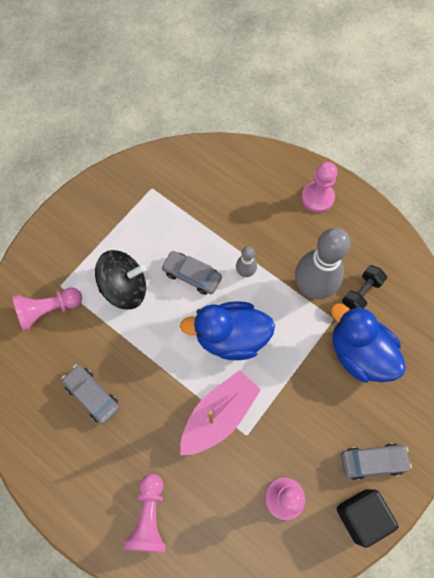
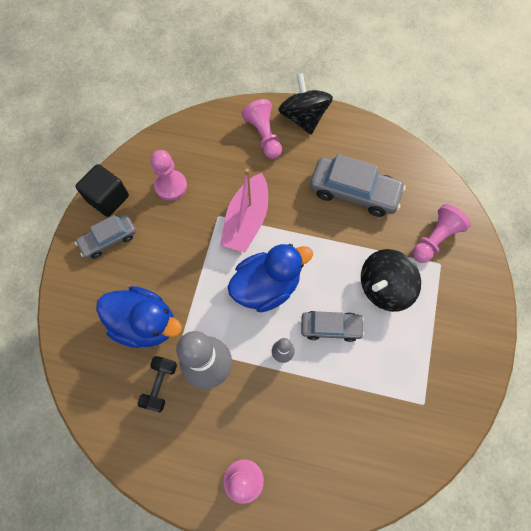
camera: 155 degrees right, 0 degrees up
(90, 521) = (303, 117): none -> black spinning top
(92, 395) = (354, 192): grey car -> grey car, size x1.61

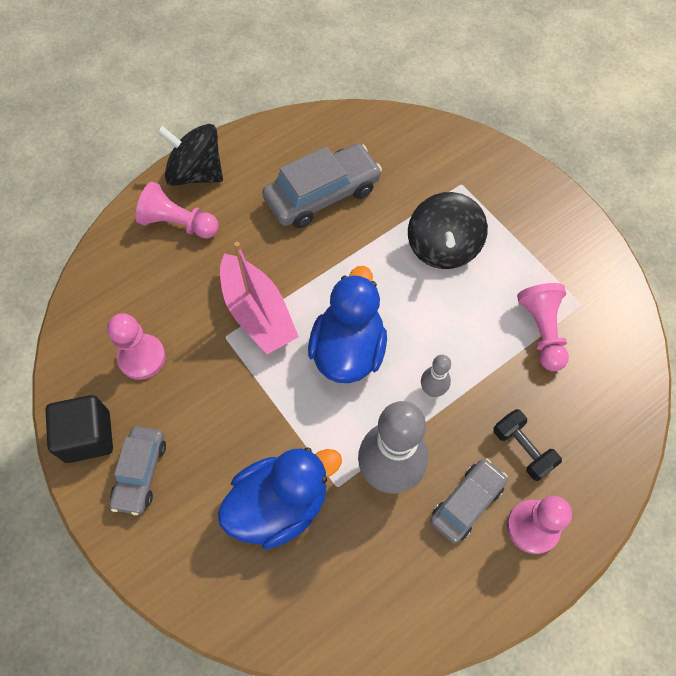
camera: 50 degrees left, 5 degrees down
(160, 385) = (364, 540): black dumbbell -> black dumbbell (522, 449)
(330, 327) = (443, 324): grey car -> grey car (467, 503)
(434, 239) = (433, 169): pink pawn -> pink pawn (542, 331)

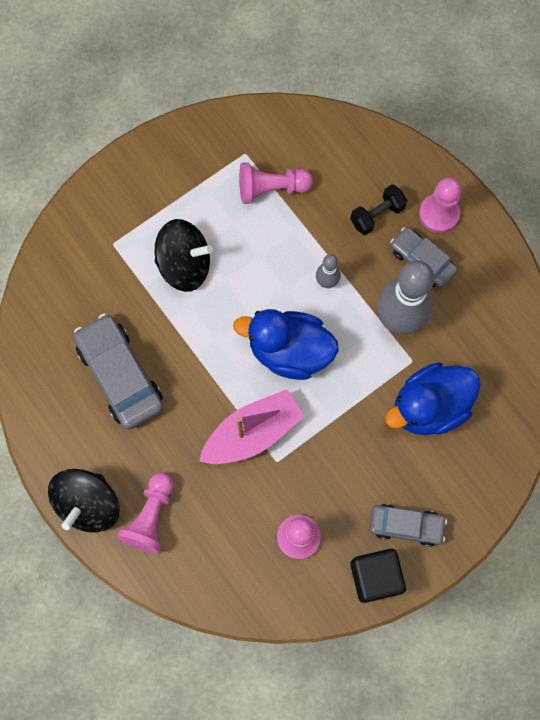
camera: 90 degrees left, 10 degrees up
(279, 505) = (429, 407): blue duck -> blue duck turned 90 degrees counterclockwise

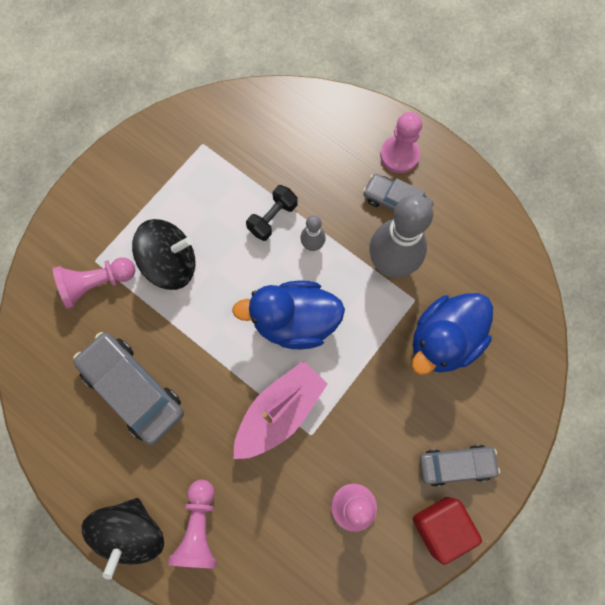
camera: 15 degrees left, 0 degrees up
(271, 188) = (236, 170): pink pawn -> pink pawn (96, 283)
(375, 577) = (440, 526): black cube -> red cube
(377, 215) = (342, 170): black dumbbell -> black dumbbell (272, 218)

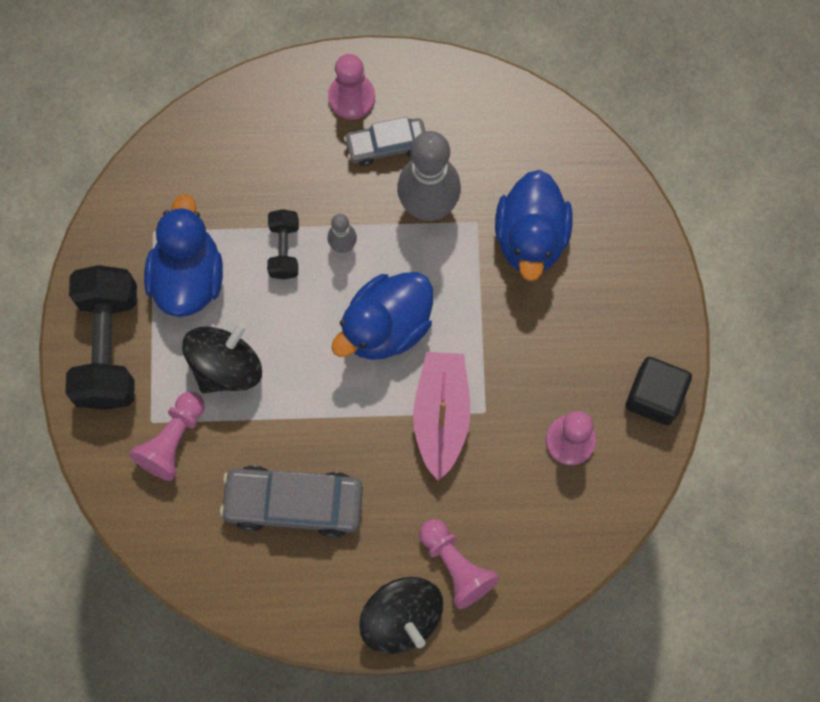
camera: 40 degrees left, 0 degrees up
(112, 192) = (108, 346): none -> black dumbbell
(198, 188) = (188, 277): none -> blue duck
(440, 526) = (654, 396): red cube -> black cube
(456, 465) = (626, 336): grey car -> none

